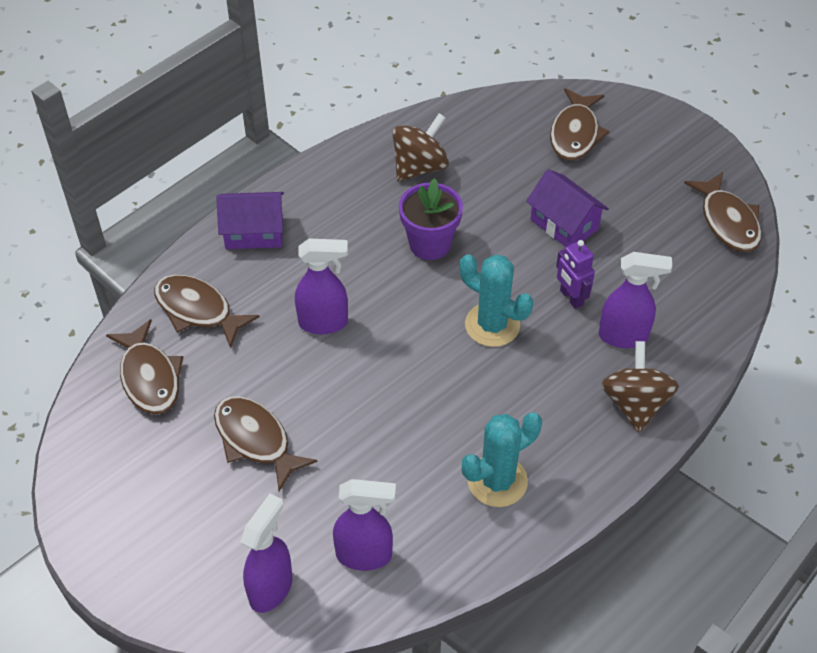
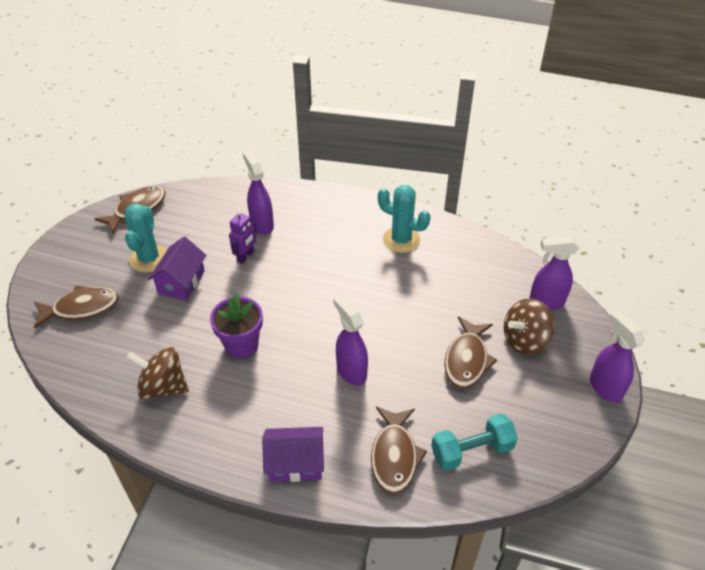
camera: 120 degrees left, 5 degrees down
(149, 377) = (471, 450): brown fish -> turquoise dumbbell
(254, 232) = (295, 463): purple house -> purple house turned 60 degrees counterclockwise
(365, 555) = (491, 273): purple spray bottle -> purple spray bottle (604, 387)
(492, 325) = (292, 284): turquoise cactus -> turquoise cactus (149, 259)
(635, 403) = (307, 205): brown spinning top -> brown spinning top (525, 340)

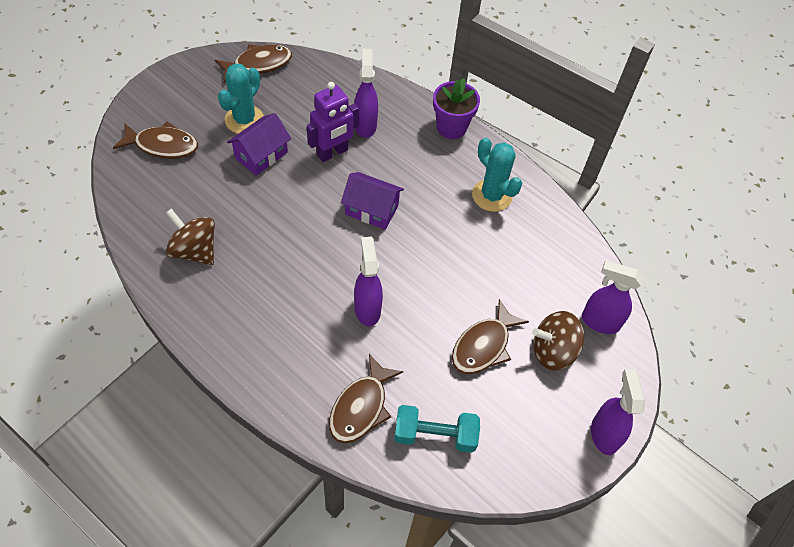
camera: 20 degrees right, 10 degrees up
(241, 345) = (282, 240): purple flower pot -> purple flower pot (451, 127)
(245, 256) = (332, 153): purple robot -> purple robot, size x1.51
(295, 463) = (270, 372): purple house -> purple house (371, 210)

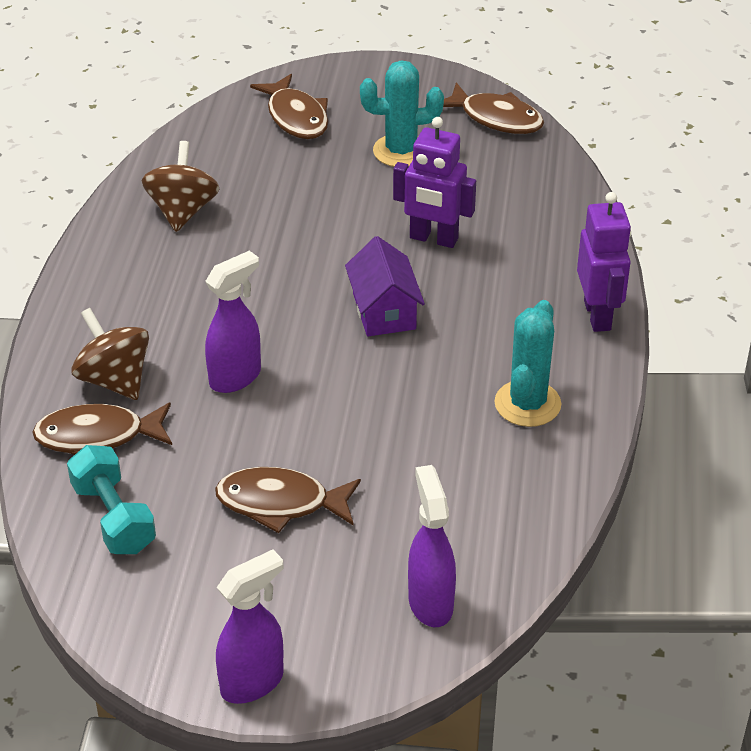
camera: 60 degrees right, 15 degrees down
(261, 155) = (365, 189): purple house -> none
(365, 125) = (508, 243): purple spray bottle -> none
(451, 127) = (598, 315): purple flower pot -> purple robot
(553, 351) = (336, 574): brown spinning top -> brown spinning top (114, 380)

